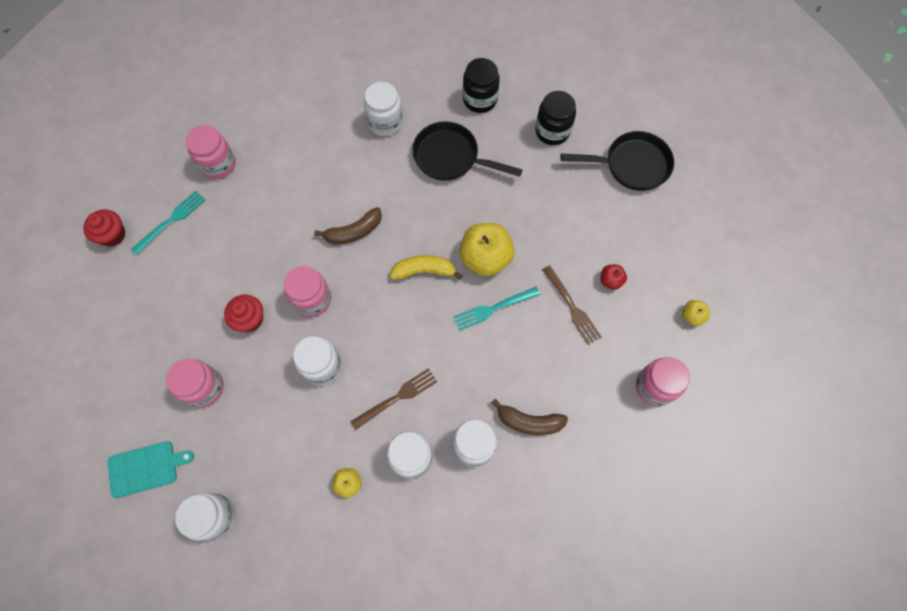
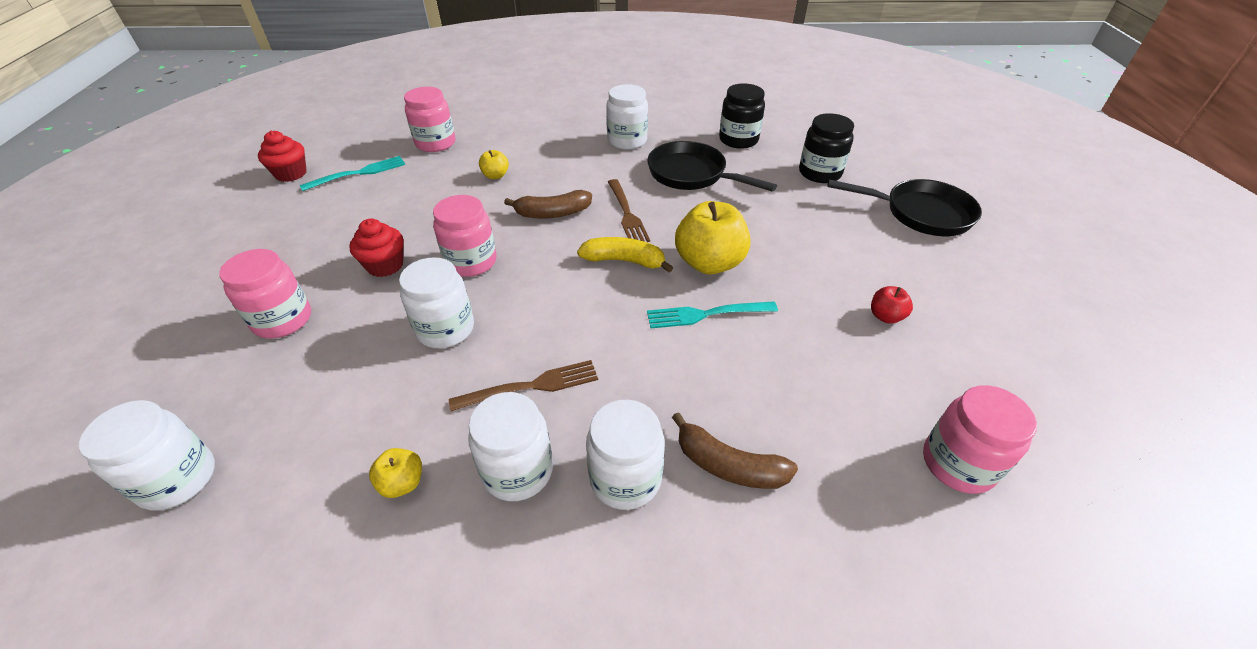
camera: 15 degrees right, 25 degrees down
(146, 468) = (138, 391): turquoise cutting board -> none
(572, 307) = (823, 334): brown fork -> brown fork (627, 214)
(692, 316) = (1019, 381): yellow apple -> yellow apple (495, 176)

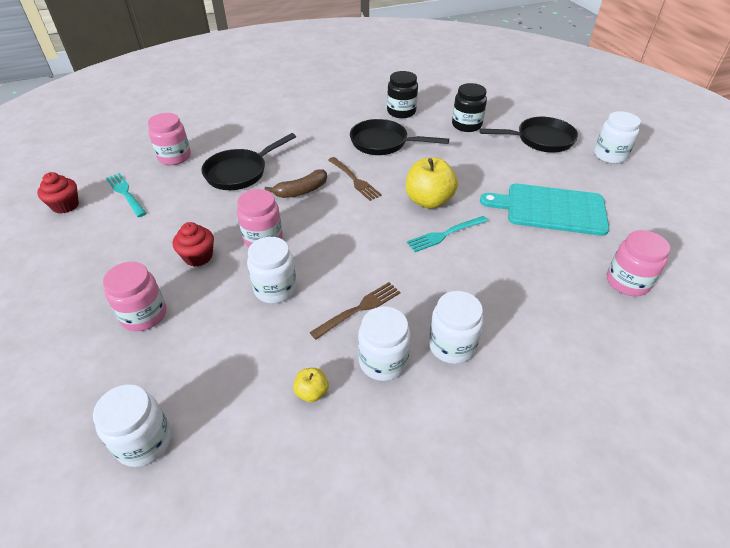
camera: 20 degrees left, 0 degrees up
(358, 173) = (125, 193): turquoise fork -> turquoise fork turned 75 degrees counterclockwise
(495, 176) = (240, 172): yellow apple -> black pan
(624, 261) = (372, 212): yellow banana -> none
(627, 141) = (323, 127): white jar -> white jar (610, 155)
(728, 465) = (507, 320): brown banana -> none
(885, 316) = (551, 209): red apple -> turquoise cutting board

